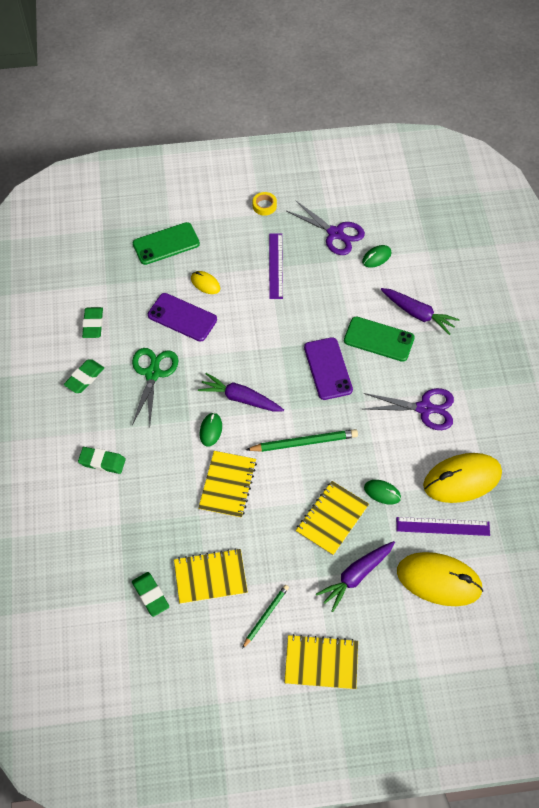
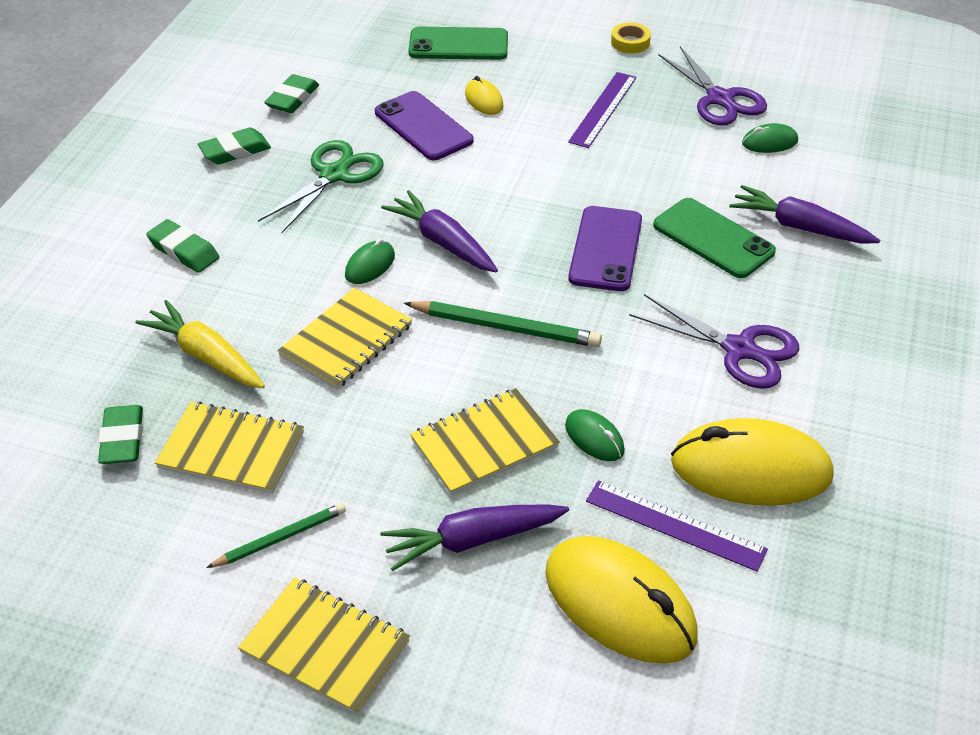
camera: 25 degrees right, 15 degrees down
(160, 526) = (205, 356): none -> yellow carrot
(418, 314) = (799, 227): purple carrot -> purple carrot turned 150 degrees clockwise

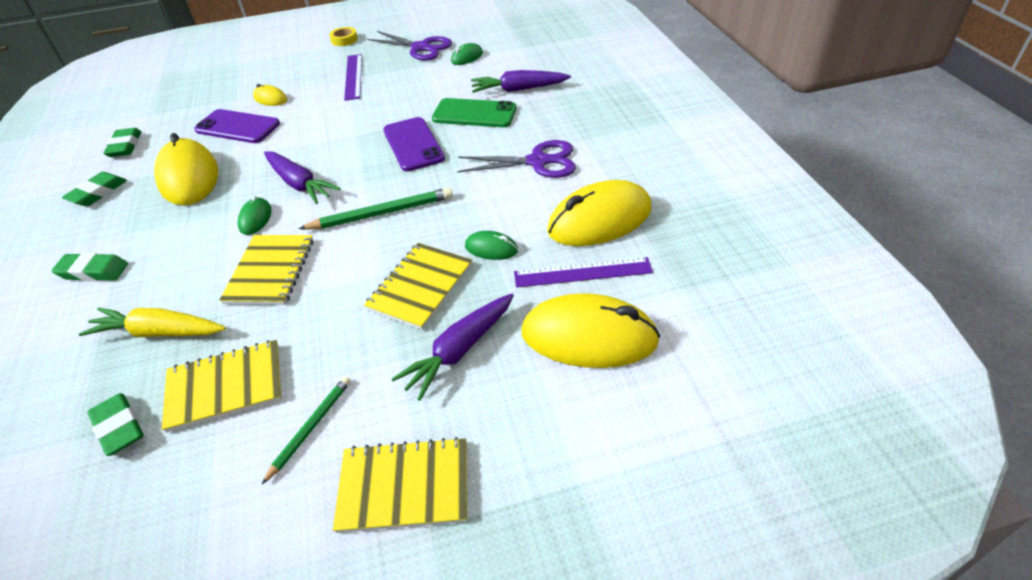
camera: 30 degrees left, 0 degrees up
(334, 175) = (189, 177): green scissors -> yellow mouse
(442, 242) = (299, 184): purple carrot -> purple carrot turned 150 degrees counterclockwise
(458, 45) = (230, 77): green phone -> none

